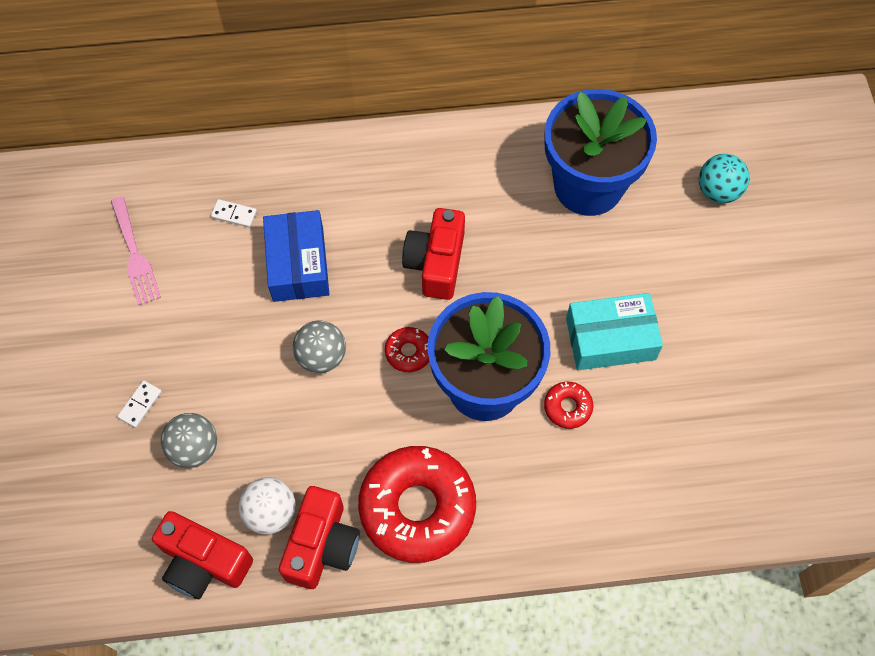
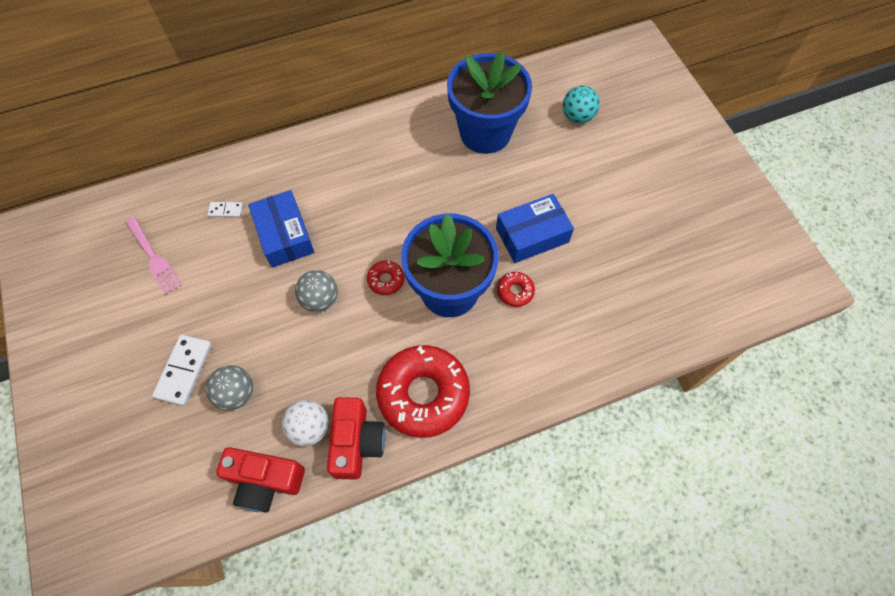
camera: 15 degrees left, 0 degrees up
(140, 404) = (184, 370): white domino -> white domino, size x1.85
(436, 263) = (389, 211): red camera -> none
(610, 339) = (532, 235): turquoise box -> blue box

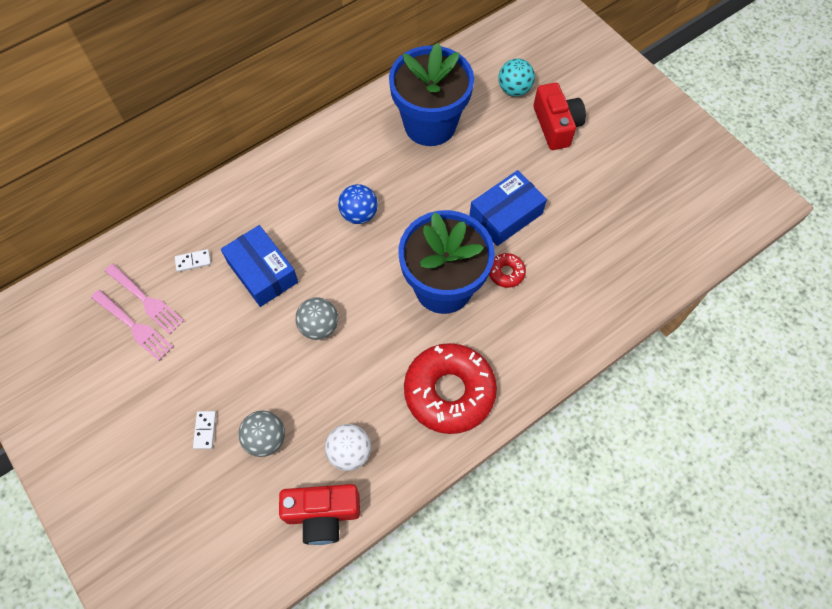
camera: 15 degrees left, 0 degrees up
(172, 236) = (146, 300): none -> pink fork
(184, 370) = (205, 430): white domino -> white domino, size x0.54
(357, 442) = (400, 454): red camera -> red camera (556, 125)
(386, 280) = (378, 292): red donut -> none
(391, 202) = (359, 214): none -> blue ball

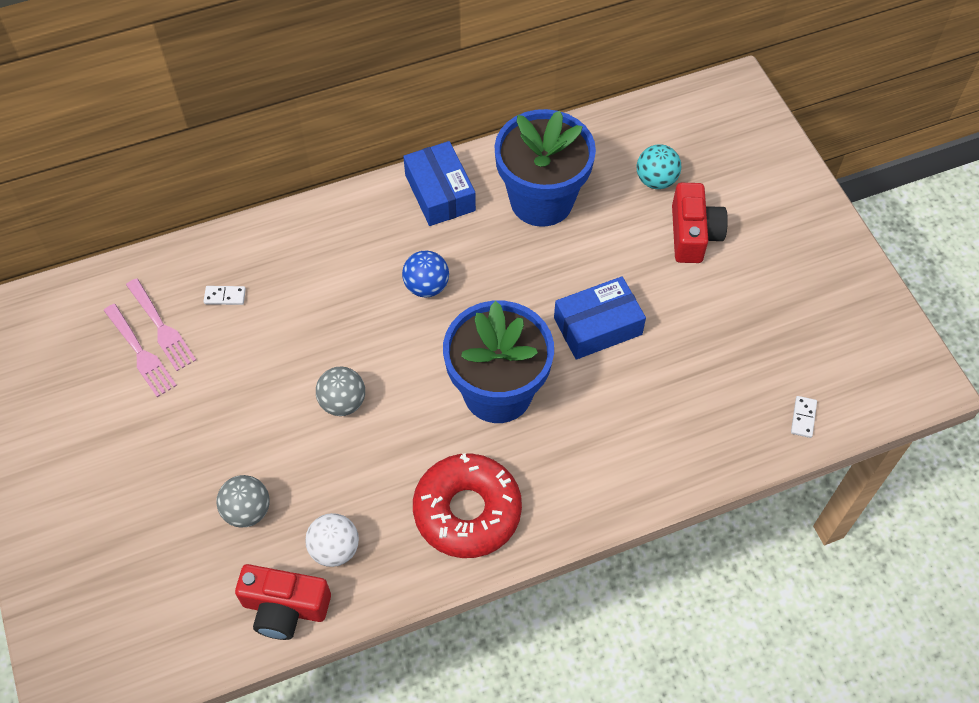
camera: 15 degrees right, 5 degrees down
(205, 430) = (184, 484): white domino -> white domino (803, 417)
(262, 272) = (298, 326): blue box -> blue box (440, 192)
(506, 273) = (576, 393): red donut -> none

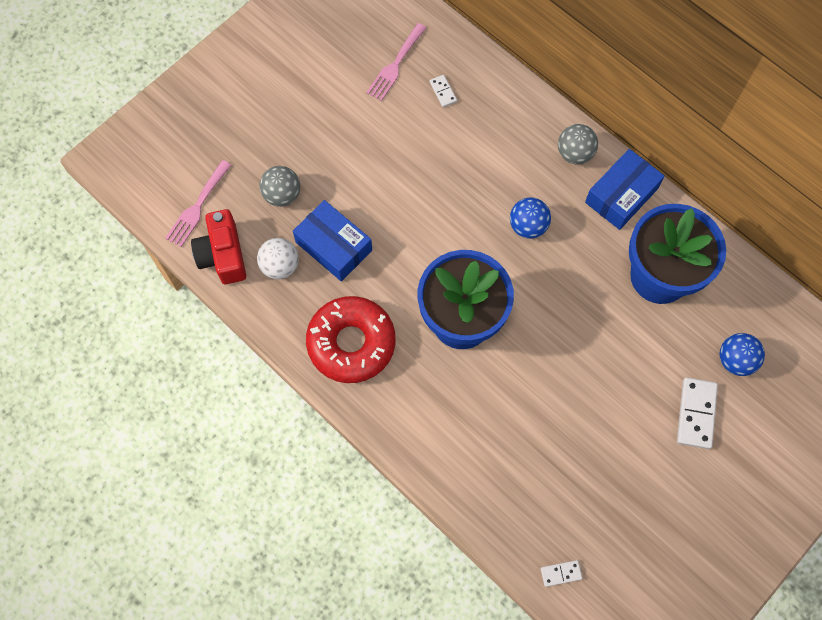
camera: 65 degrees right, 10 degrees up
(141, 353) = (368, 63): pink fork -> pink fork (197, 207)
(343, 402) = (397, 215): grey ball -> grey ball (574, 153)
(597, 326) = (561, 371): blue box -> blue box (334, 246)
(656, 180) = (735, 360): turquoise ball -> blue ball
(693, 234) = (696, 414): red camera -> white domino

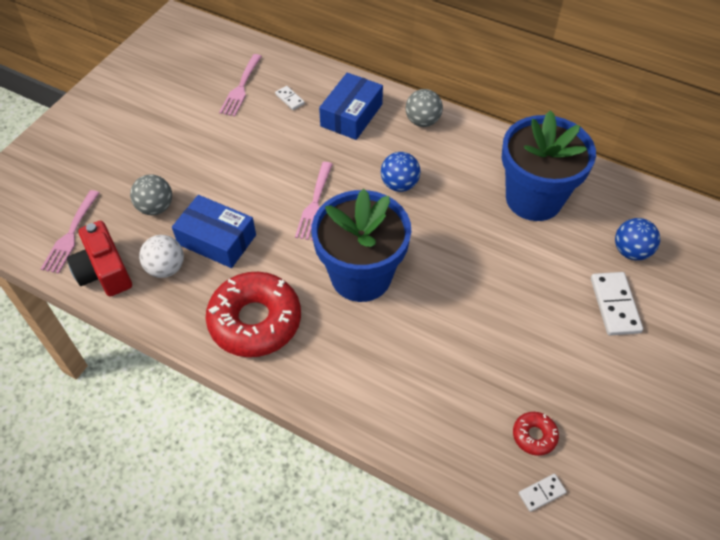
camera: 15 degrees left, 15 degrees down
(437, 229) = (315, 204): none -> pink fork
(572, 521) = (534, 436): none -> red donut
(621, 195) = (475, 144): blue box -> blue box (351, 115)

